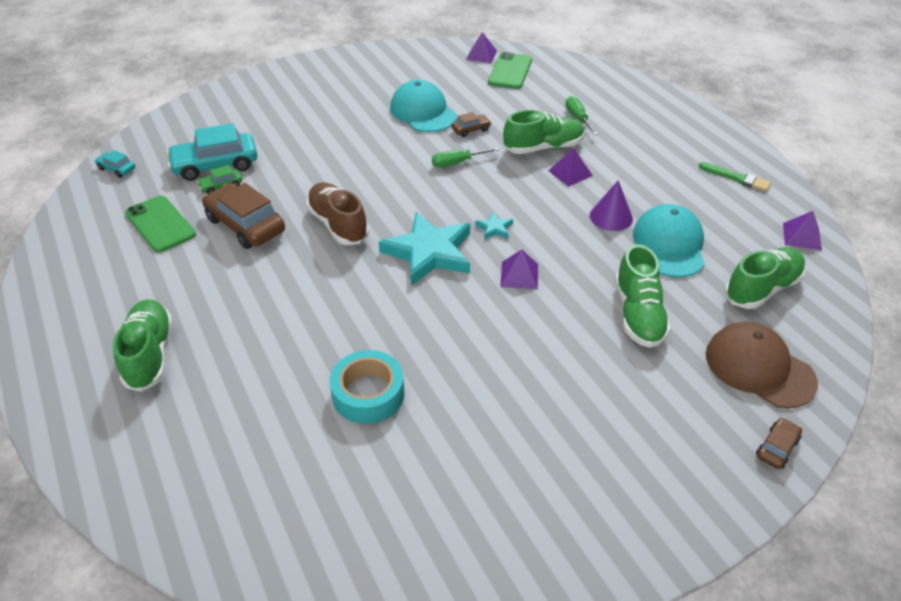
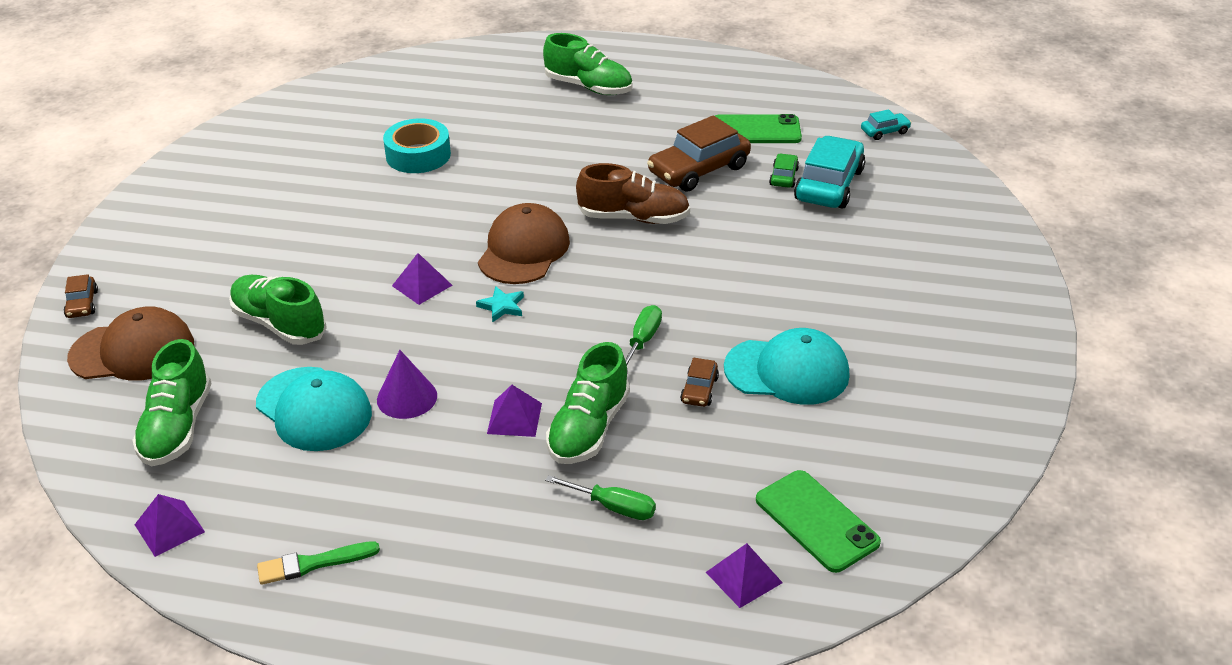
camera: 130 degrees right, 5 degrees down
(245, 225) = (699, 170): brown car -> brown car turned 150 degrees clockwise
(429, 252) = (523, 250): turquoise star -> brown cap
(481, 55) = (902, 520): purple pyramid -> purple pyramid (744, 577)

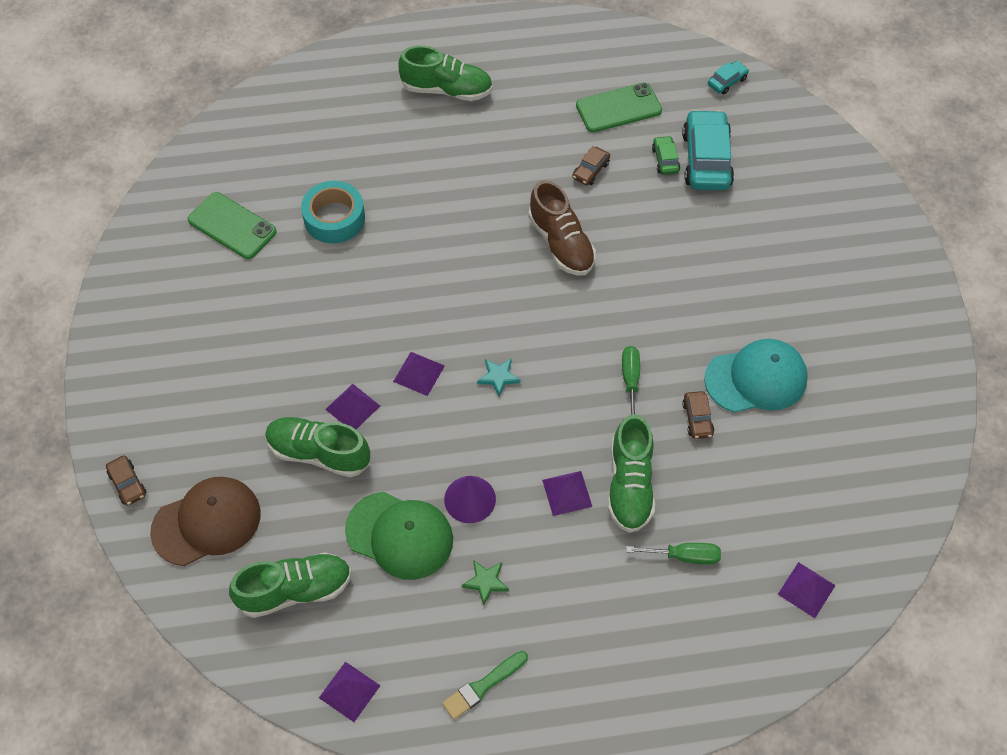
camera: 20 degrees left, 20 degrees up
(177, 427) = (295, 590): green shoe -> green shoe turned 90 degrees counterclockwise
(314, 409) = (399, 535): turquoise cap -> green cap
(338, 296) = (353, 407): none -> purple pyramid
(377, 472) = (485, 582): none -> green star
(523, 250) = (485, 308): brown cap -> none
(634, 218) = (561, 243): brown shoe -> brown shoe turned 75 degrees clockwise
(699, 170) = (590, 170): brown car -> brown car, size x0.48
(816, 521) = (836, 520): green phone -> green phone (232, 226)

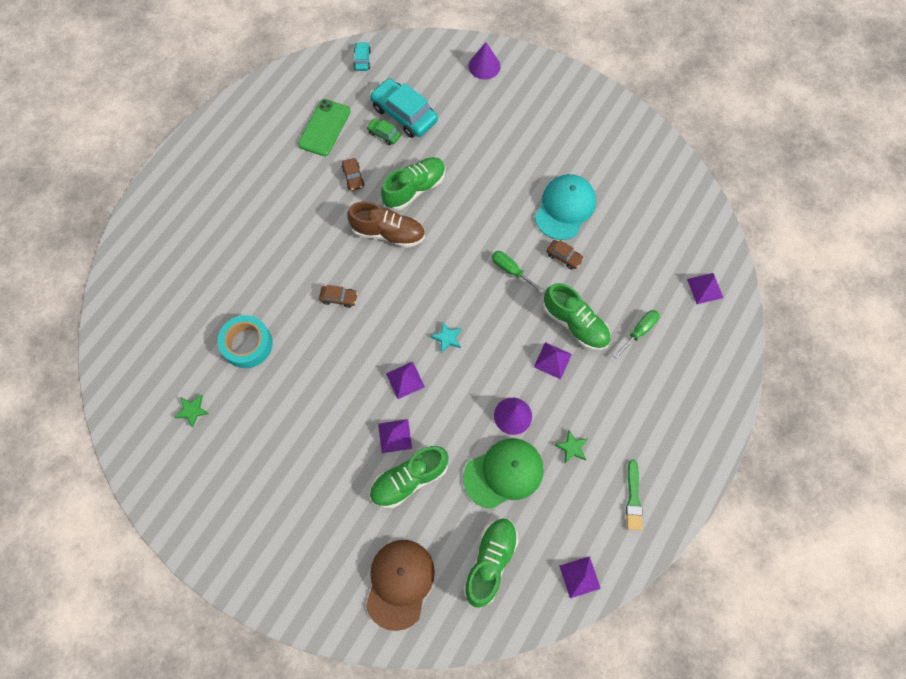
camera: 50 degrees left, 10 degrees up
(128, 484) = (329, 615): brown car -> brown car (339, 298)
(232, 226) = (192, 410): green phone -> green star
(447, 90) = (215, 206): green shoe -> green shoe (415, 189)
(841, 185) = (484, 66): none -> purple cone

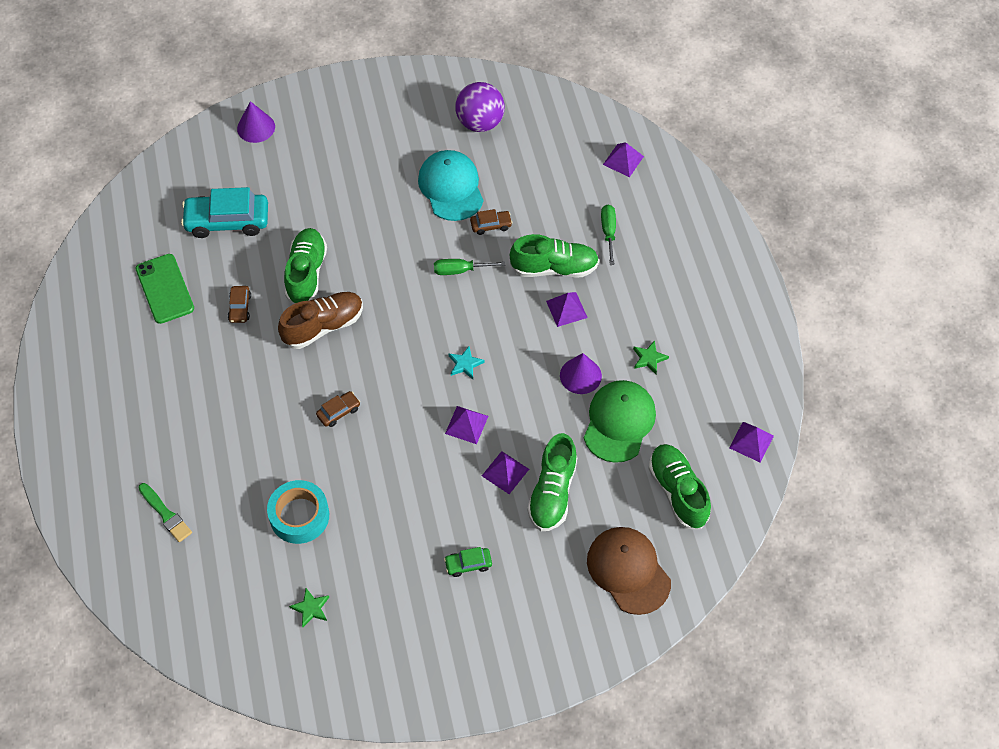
camera: 45 degrees left, 10 degrees down
(353, 177) = (240, 308): brown car -> brown car turned 60 degrees clockwise
(362, 60) = (135, 206): turquoise car -> none
(384, 134) = (227, 251): green car -> green car (468, 564)
(631, 178) = (480, 122): none -> purple ball
(633, 498) = (730, 354): green brush -> green brush (166, 514)

